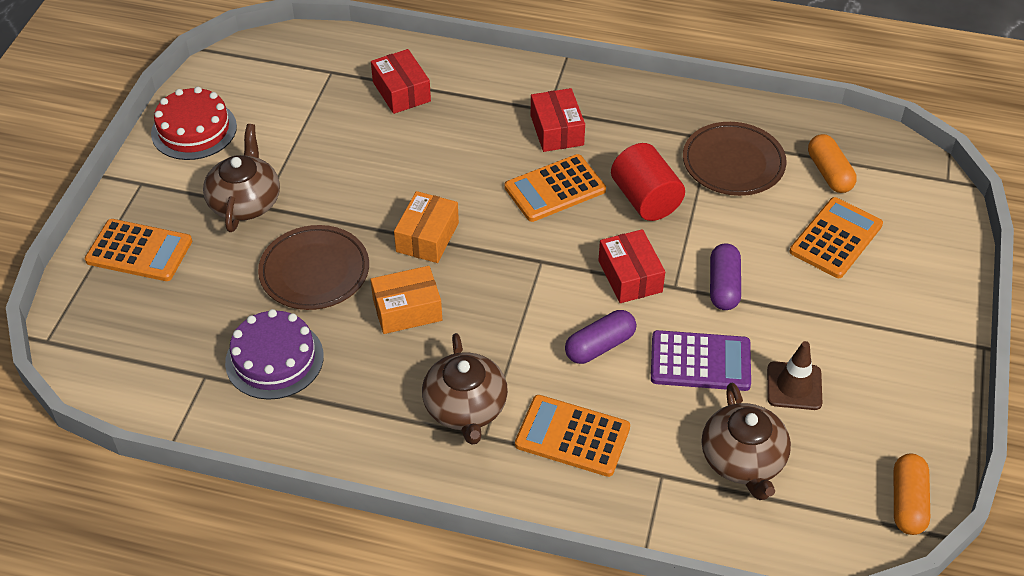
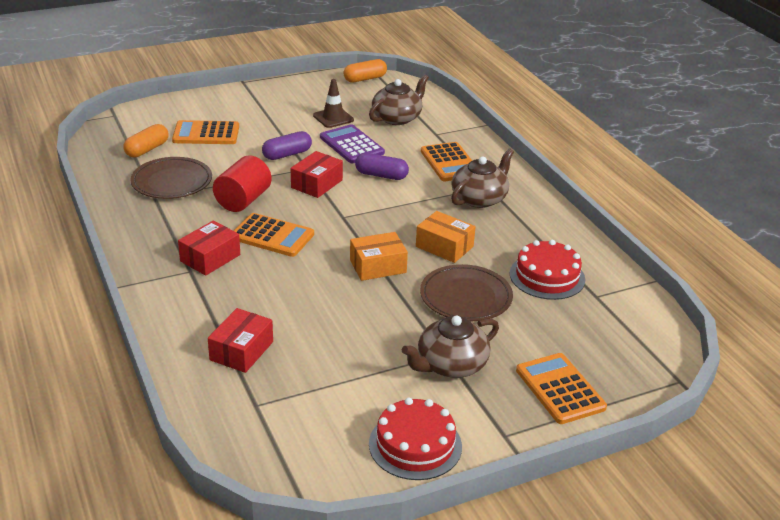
camera: 130 degrees left, 15 degrees down
(274, 359) = (547, 276): purple cake -> red cake

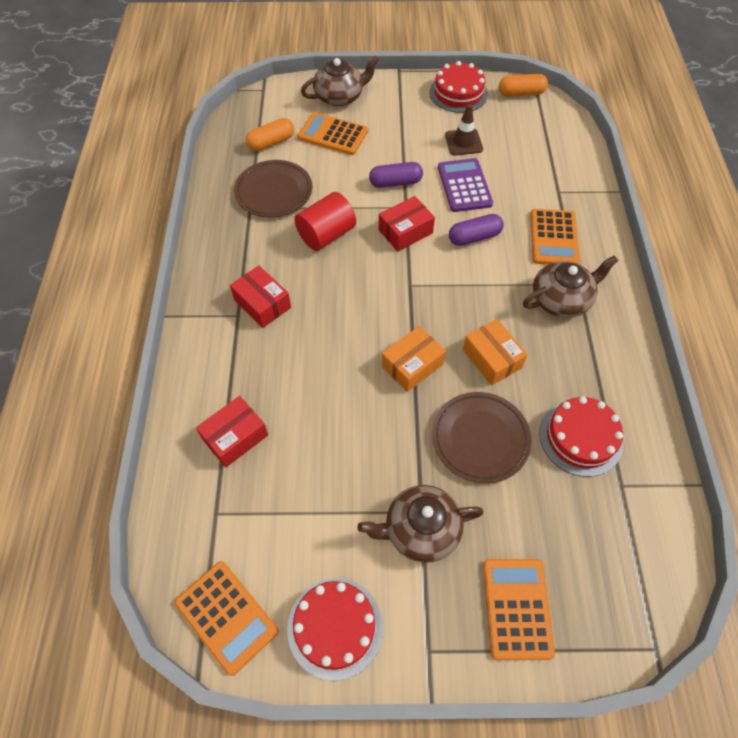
camera: 25 degrees right, 25 degrees up
(210, 258) = (262, 304): red box -> red box turned 75 degrees clockwise
(272, 236) = (331, 291): orange calculator -> orange calculator (226, 616)
(308, 87) = (458, 93): none -> red cake
(378, 266) = (412, 365): orange box -> orange box turned 45 degrees counterclockwise
(381, 175) = (474, 237): purple capsule -> purple capsule turned 60 degrees counterclockwise
(397, 118) = (528, 158): brown teapot -> brown teapot (340, 96)

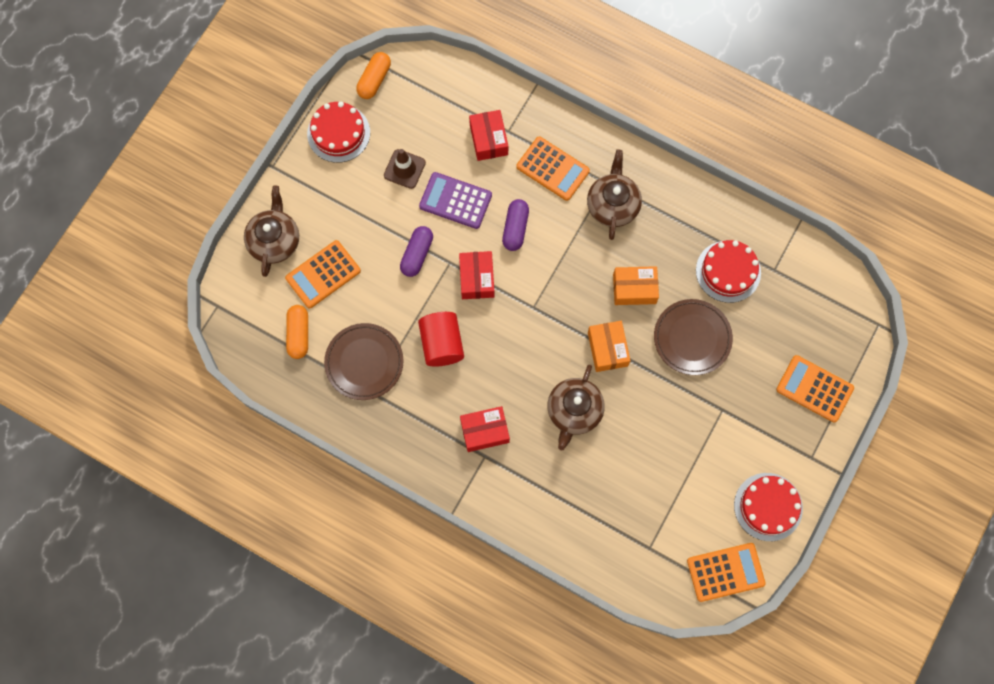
camera: 60 degrees left, 15 degrees up
(235, 437) = (596, 508): red box -> red box (489, 140)
(420, 530) = (734, 417): brown teapot -> brown teapot (574, 411)

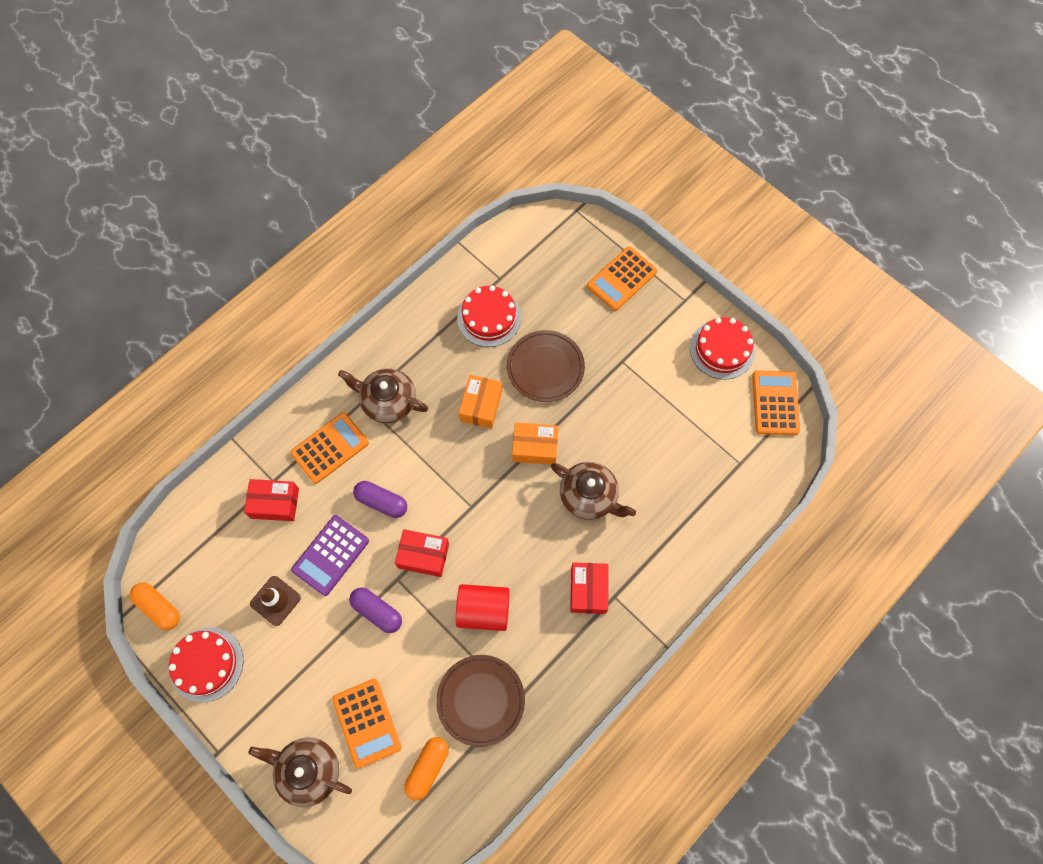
camera: 75 degrees left, 5 degrees down
(299, 334) = (427, 768): orange capsule -> orange capsule turned 75 degrees counterclockwise

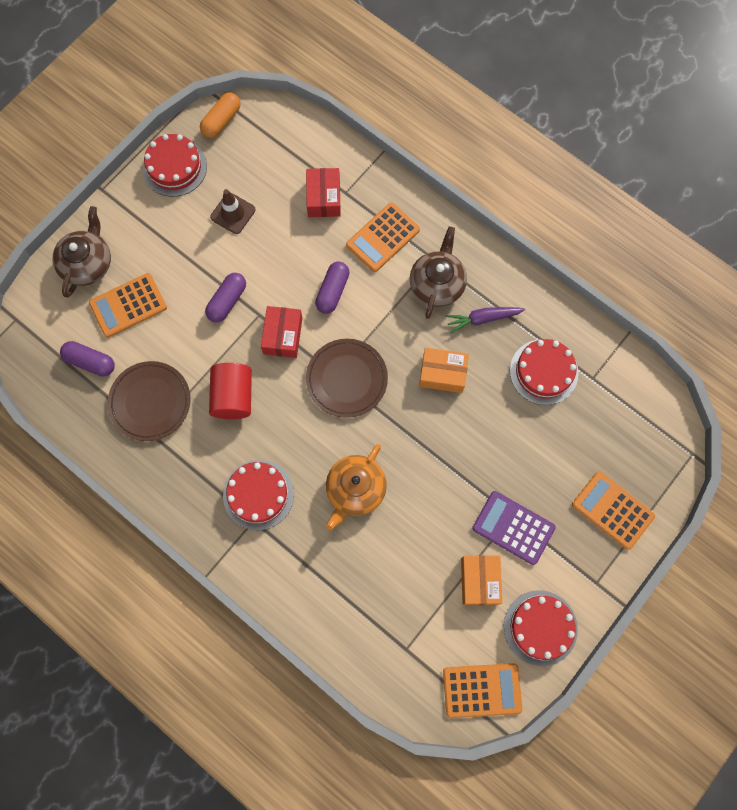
camera: 85 degrees right, 5 degrees up
(330, 448) = (383, 237): orange calculator -> orange calculator turned 90 degrees clockwise
(330, 555) = (277, 253): purple calculator -> purple calculator (513, 527)
(427, 768) = (90, 362): orange capsule -> purple capsule
(430, 364) = (483, 319): none -> purple carrot
(535, 447) = (403, 431): orange box -> orange box (479, 581)
(545, 368) = (493, 435): brown plate -> brown plate (346, 379)
(588, 590) = (258, 494): red box -> red cake
(589, 496) = (355, 490): brown teapot -> orange teapot

